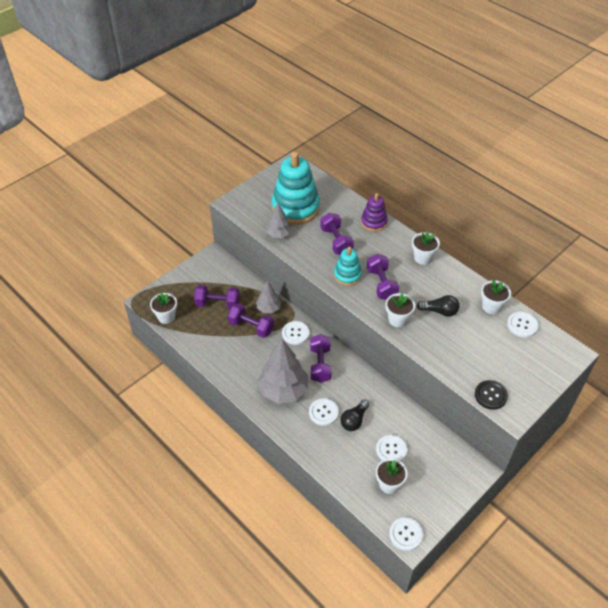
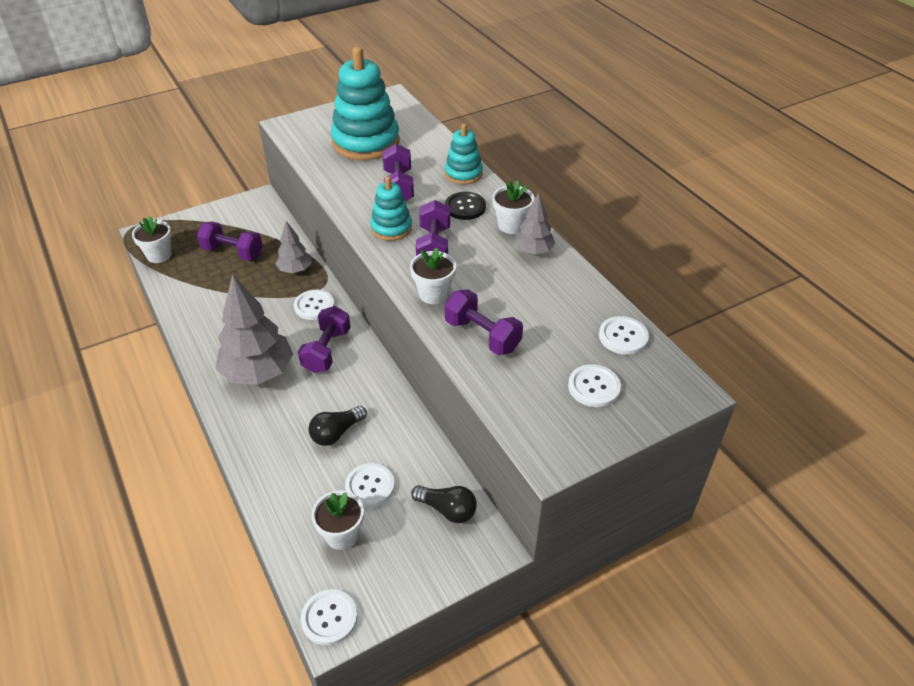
camera: 15 degrees right, 5 degrees down
(251, 327) = (260, 287): purple dumbbell -> purple dumbbell (482, 335)
(279, 234) = (325, 167): grey tree -> grey tree (533, 251)
(323, 412) = (298, 413): white button -> white button (594, 387)
(374, 222) = (463, 174): purple stacking toy -> turquoise stacking toy
(439, 311) = (502, 295): black light bulb -> black light bulb (447, 510)
(490, 395) = (526, 424): black button -> black button (465, 207)
(491, 306) = (585, 303): white flower pot -> none

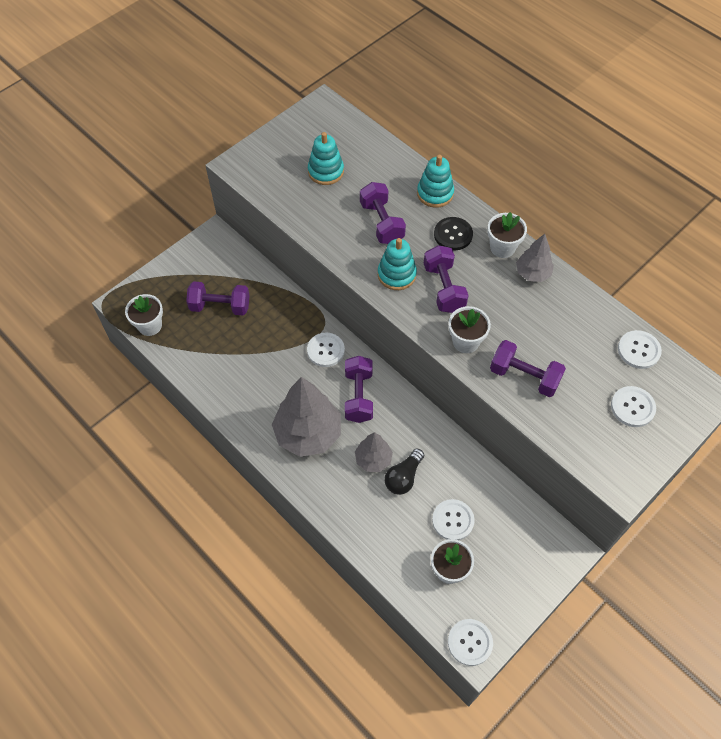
camera: 15 degrees left, 15 degrees up
(295, 270) = (289, 313): grey tree -> grey tree (373, 459)
(366, 142) = (326, 171): turquoise stacking toy -> turquoise stacking toy, size x0.54
(447, 510) = (523, 525): black light bulb -> none

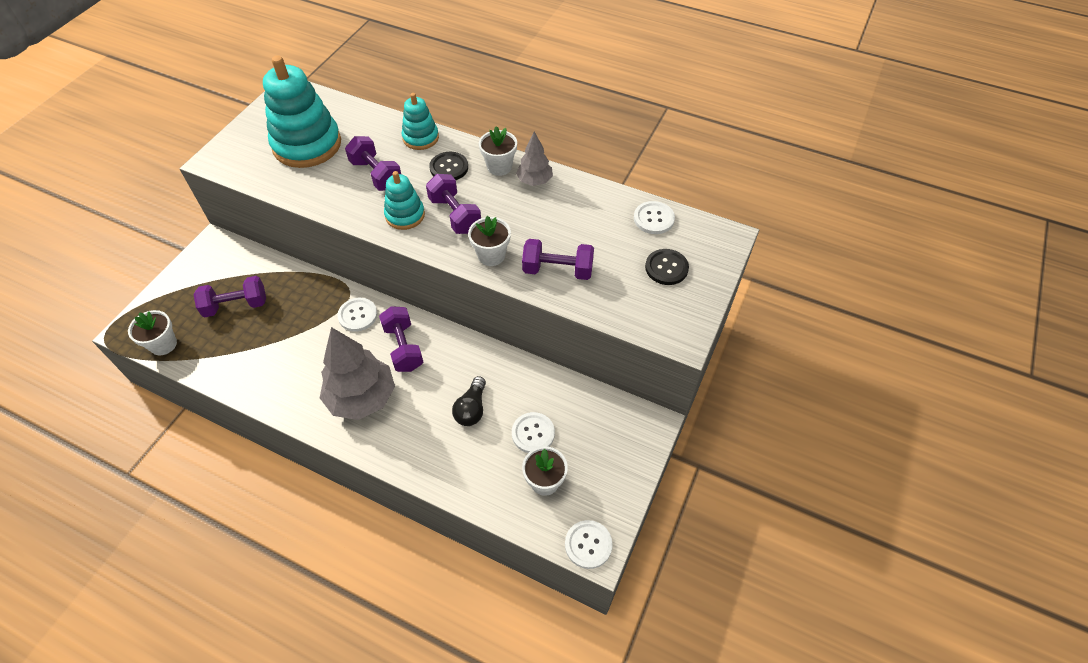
camera: 20 degrees left, 5 degrees down
(326, 171) = (307, 145): turquoise stacking toy -> turquoise stacking toy, size x1.86
(373, 459) = (436, 401): grey tree -> none
(632, 407) = (666, 268): white button -> black button

